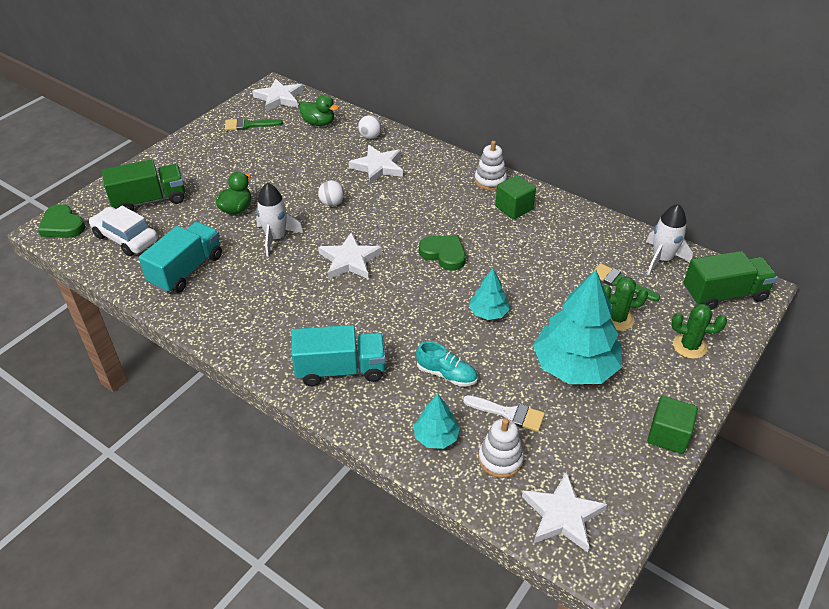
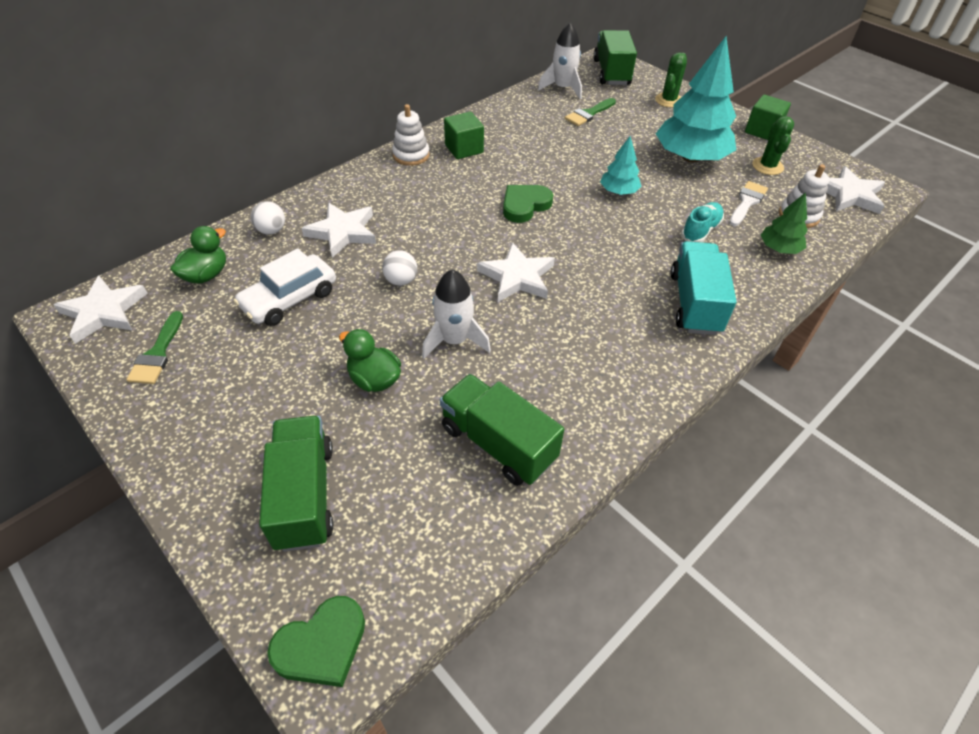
camera: 80 degrees left, 5 degrees up
(126, 238) = (397, 529): white car -> white car (289, 299)
(186, 270) = (498, 443): turquoise truck -> green truck
(436, 437) = (779, 249): turquoise tree -> green tree
(617, 319) = (634, 125): green cactus -> green cactus (767, 166)

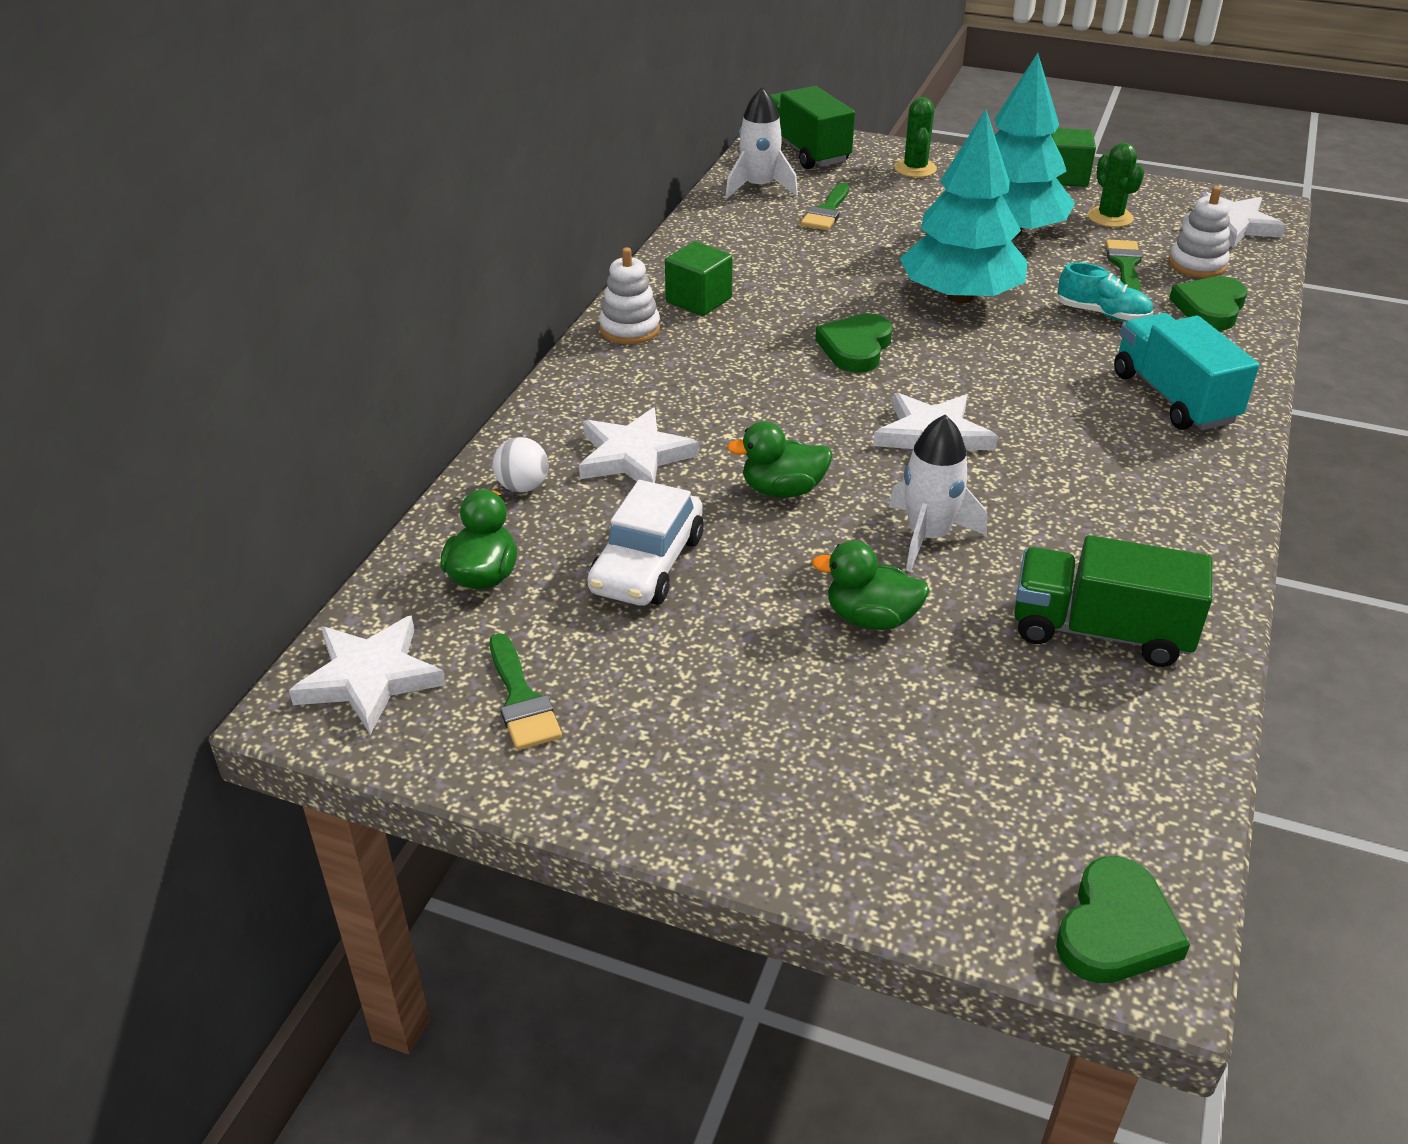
camera: 25 degrees left, 10 degrees down
(304, 495) = (921, 783): green truck -> none
(401, 280) = (782, 490): white ball -> green duck
(618, 191) = (959, 297): turquoise tree -> turquoise tree, size x2.04
(700, 230) = (1102, 314): turquoise shoe -> turquoise shoe turned 105 degrees clockwise
(747, 202) = (1125, 265): white brush -> green brush
(779, 249) = (1210, 308): green tree -> green heart

